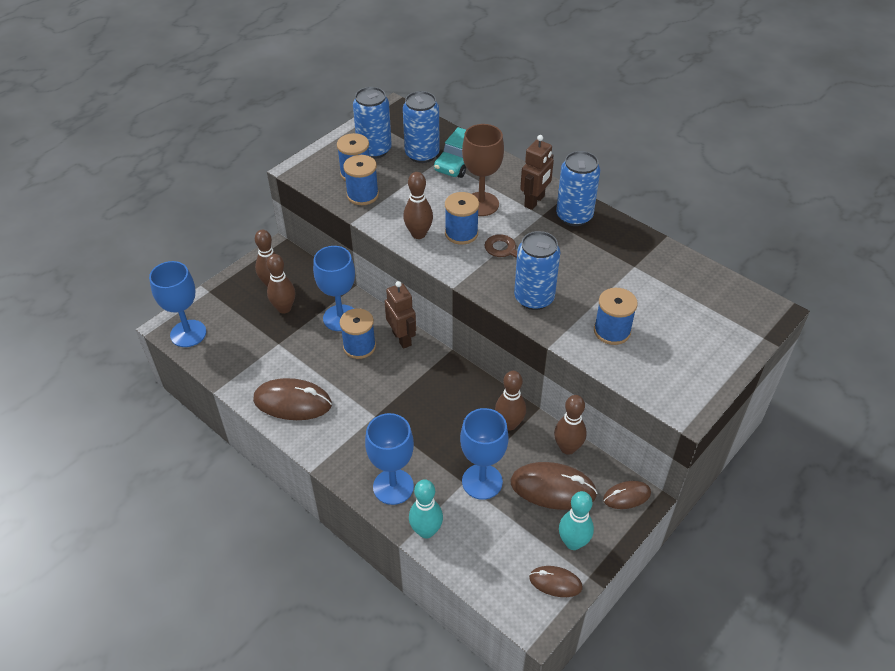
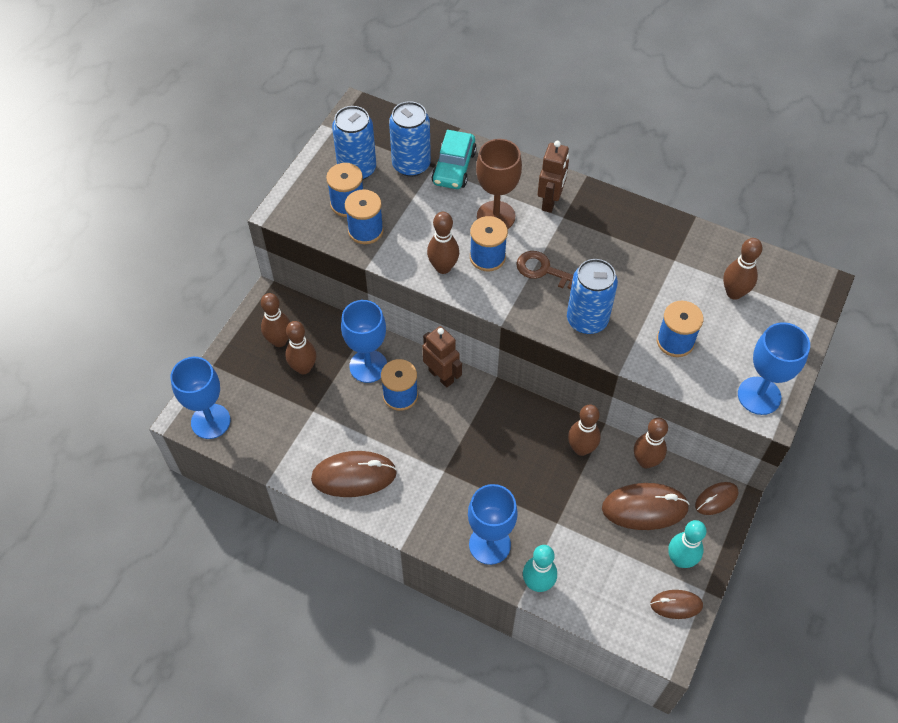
camera: 15 degrees left, 10 degrees up
(482, 481) = (574, 517): blue goblet -> blue goblet (759, 396)
(574, 216) = (596, 212): blue can -> none
(683, 302) = (734, 293): none -> brown bowling pin

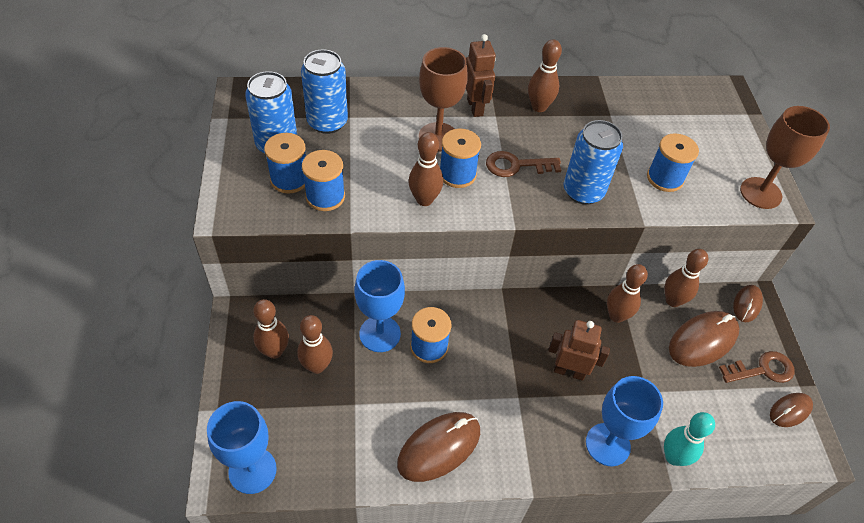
camera: 35 degrees left, 5 degrees down
(441, 376) = (453, 310): brown robot -> brown robot (569, 371)
(454, 167) = (369, 110): turquoise car -> none
(680, 560) = (762, 370): turquoise bowling pin -> brown key
(734, 293) = (675, 122): brown bowling pin -> brown bowling pin (539, 107)
(759, 396) = (760, 193): blue goblet -> brown goblet

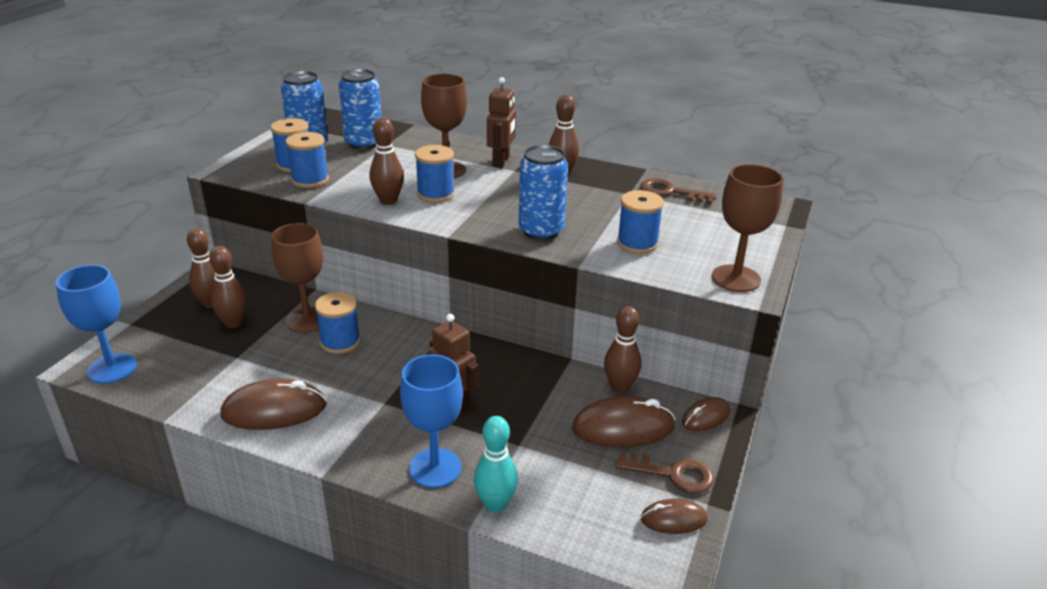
camera: 30 degrees right, 20 degrees down
(380, 334) = (307, 320): blue goblet -> brown goblet
(516, 165) = (496, 201): brown key -> brown key (670, 192)
(616, 316) = (545, 379): brown bowling pin -> none

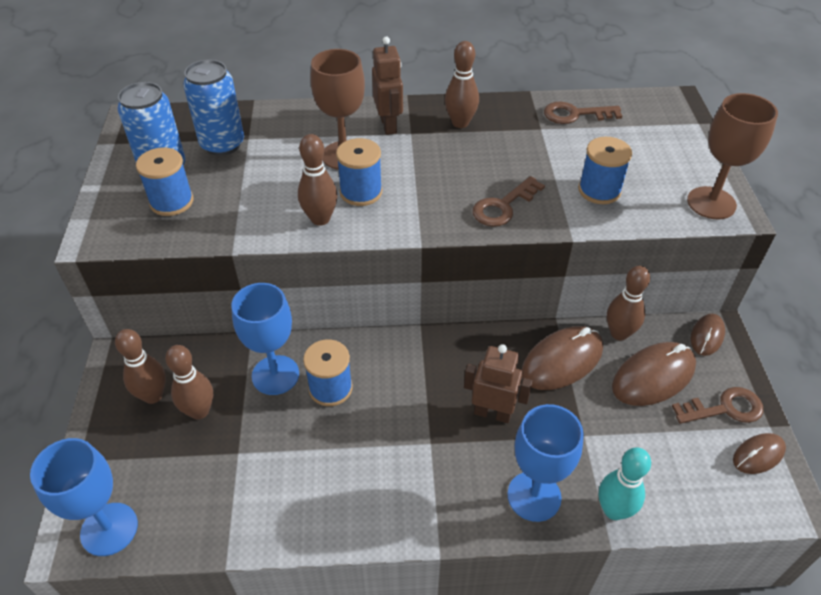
camera: 25 degrees left, 15 degrees up
(274, 410) = (331, 501): brown mouse -> brown mouse (562, 361)
(307, 320) = (275, 375): brown goblet -> blue goblet
(310, 180) = (209, 218): blue spool -> none
(541, 231) = (503, 206): blue can -> brown key

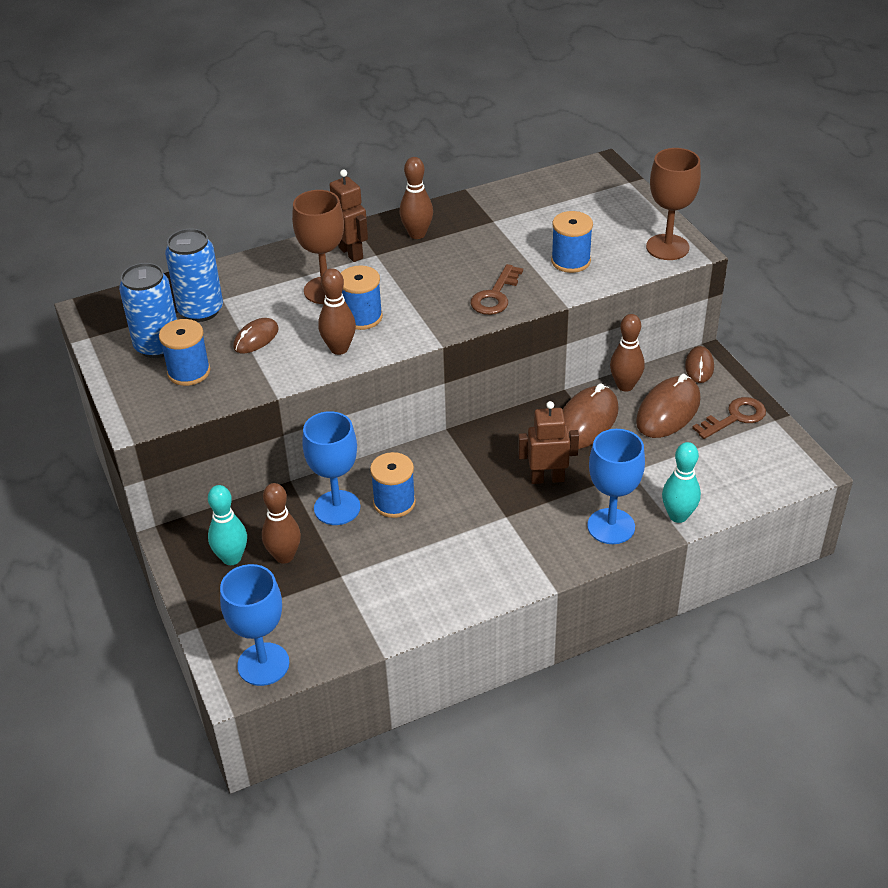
camera: 20 degrees left, 5 degrees down
(153, 395) = (231, 558): brown bowling pin -> turquoise bowling pin
(575, 114) = (518, 200): brown key -> none
(758, 455) = (773, 443): brown mouse -> brown mouse (256, 338)

